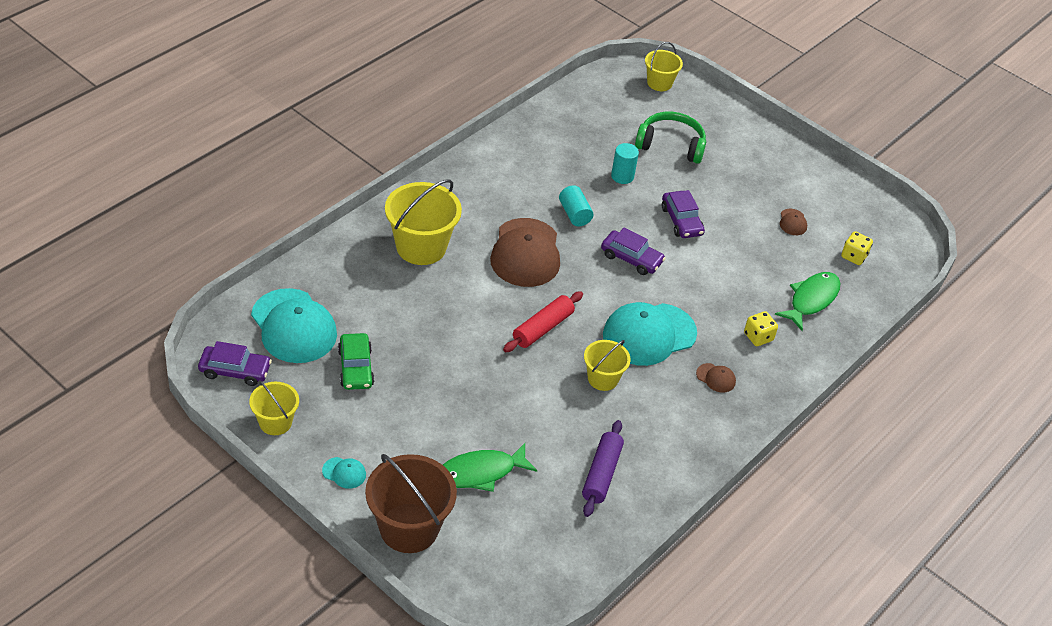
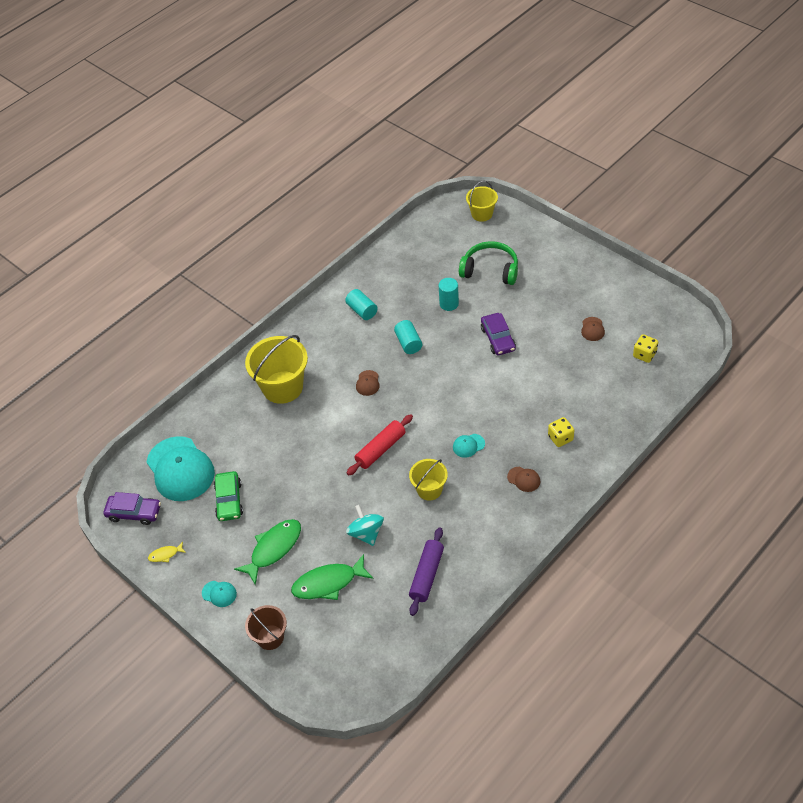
camera: 10 degrees right, 5 degrees up
(275, 422) = (165, 555): yellow bucket -> yellow fish
(409, 528) = (270, 637): brown bucket -> brown bucket, size x0.58
(517, 172) = (362, 310): none -> turquoise cylinder
(525, 253) = (368, 383): brown cap -> brown cap, size x0.41
(526, 420) = (366, 533): none -> turquoise spinning top
(631, 258) = (455, 378): purple car -> none
(649, 334) = (468, 445): turquoise cap -> turquoise cap, size x0.41
(811, 300) = (606, 399): green fish -> green fish (273, 549)

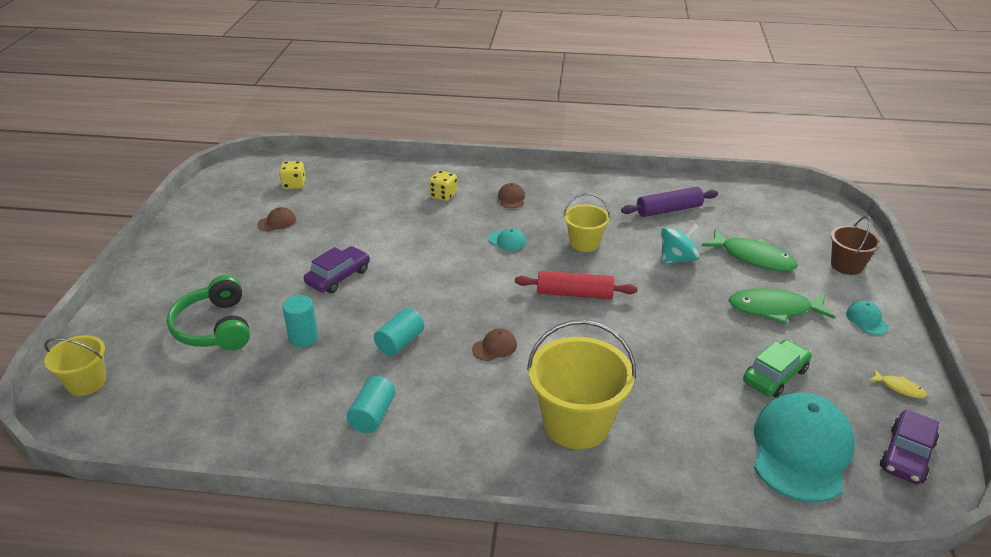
camera: 130 degrees left, 15 degrees down
(134, 513) = (906, 455): purple car -> purple car turned 120 degrees counterclockwise
(366, 533) = (677, 259): turquoise spinning top -> turquoise spinning top turned 150 degrees counterclockwise

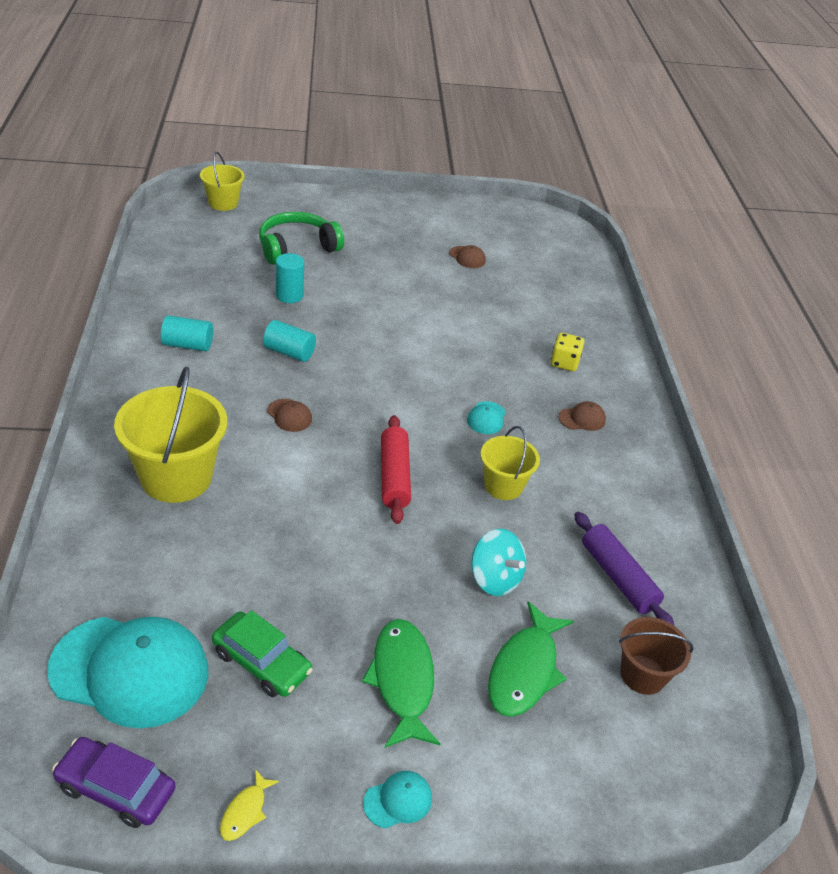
camera: 75 degrees right, 5 degrees up
(294, 184) = (540, 258): yellow dice -> none
(338, 277) = (385, 305): purple car -> none
(846, 265) = (540, 800): brown bucket -> brown bucket (642, 674)

